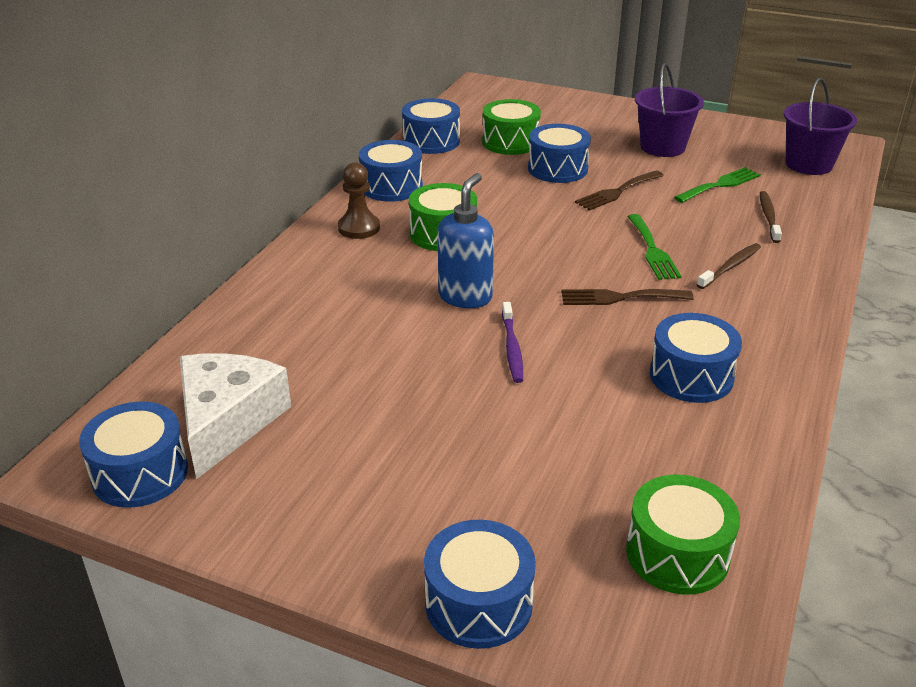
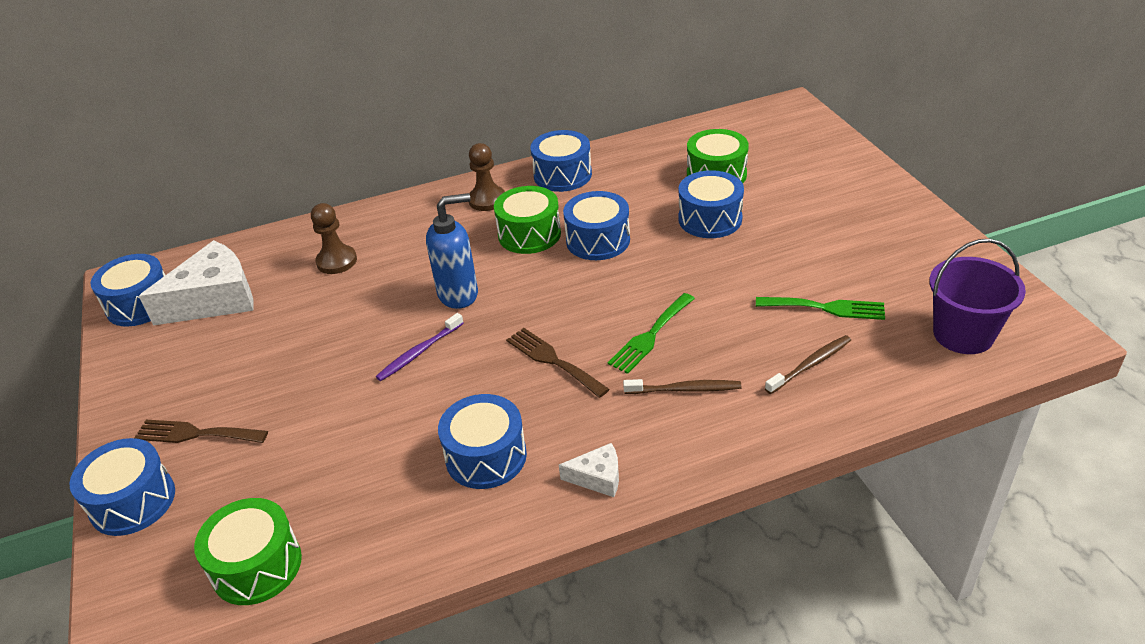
camera: 50 degrees right, 5 degrees up
(302, 330) = (336, 261): none -> brown pawn
(431, 141) = (657, 146): blue drum -> blue drum (598, 240)
(617, 192) = (719, 266): brown fork -> brown fork (195, 434)
(662, 147) = (843, 242): purple bucket -> none
(778, 341) = (598, 477): none -> white cheese

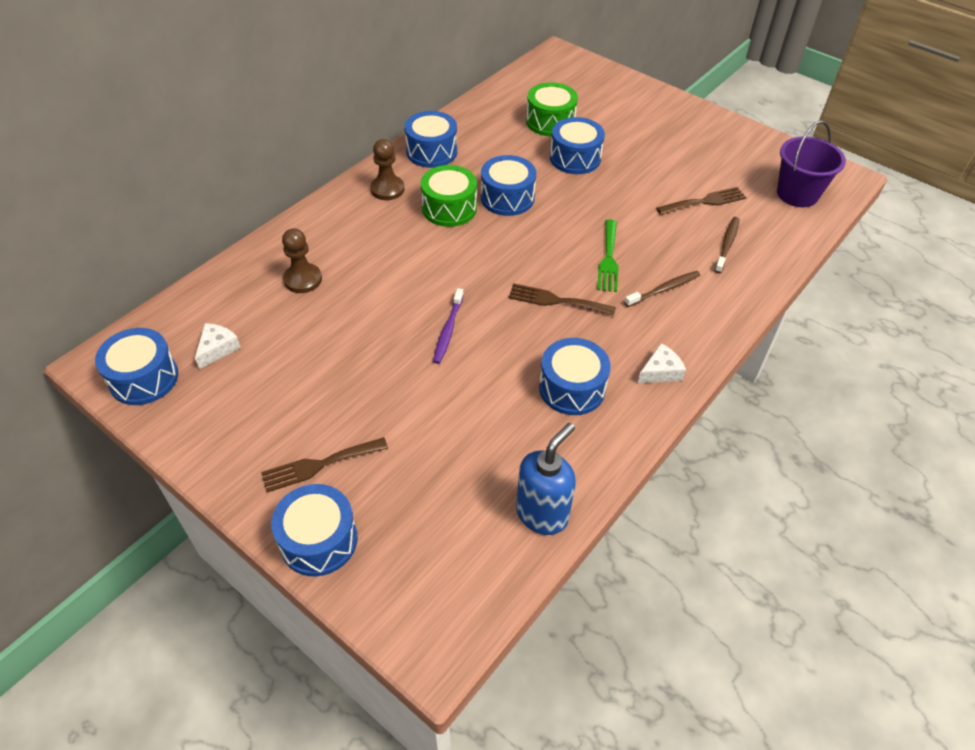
camera: 35 degrees left, 10 degrees up
(215, 299) = (217, 349): white cheese -> white cheese, size x0.47
(257, 566) = (476, 539): green drum -> none
(459, 294) = (436, 274): blue soap dispenser -> blue soap dispenser (542, 514)
(826, 308) = (705, 201): green fork -> brown fork

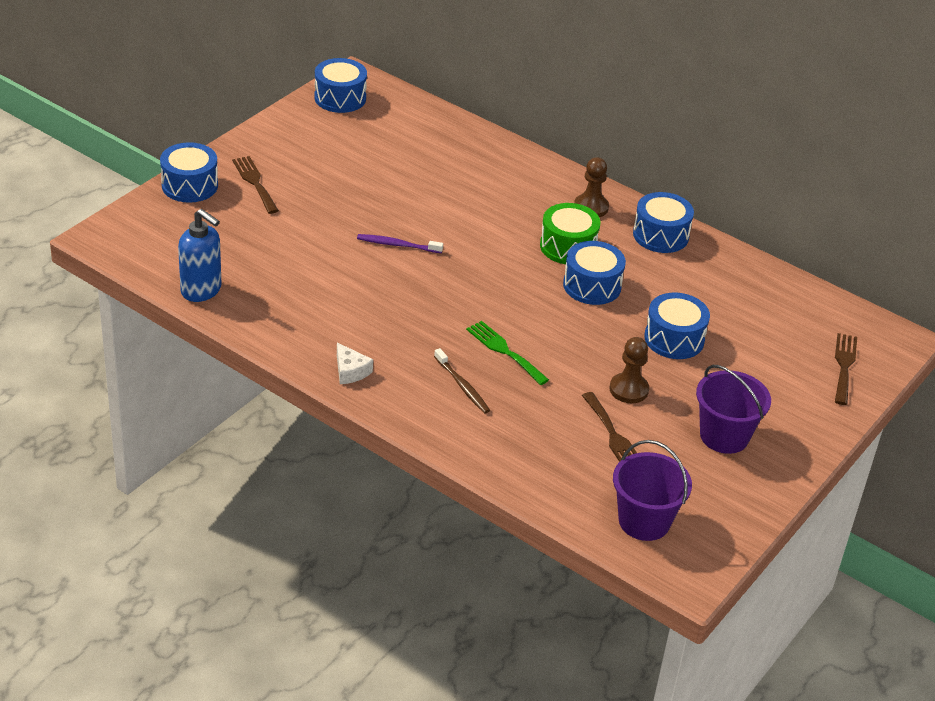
camera: 85 degrees right, 10 degrees down
(217, 349) = (371, 127): white cheese -> none
(303, 279) = (455, 164): brown pawn -> brown pawn (629, 389)
(550, 122) = (741, 324): green drum -> none
(556, 301) = (440, 311): brown fork -> brown fork (844, 366)
(572, 388) = (330, 314): blue drum -> none
(608, 259) = (504, 351): green fork -> green fork turned 45 degrees clockwise
(688, 145) = (724, 436): none -> purple bucket
(727, 244) = (539, 444): brown toothbrush -> none

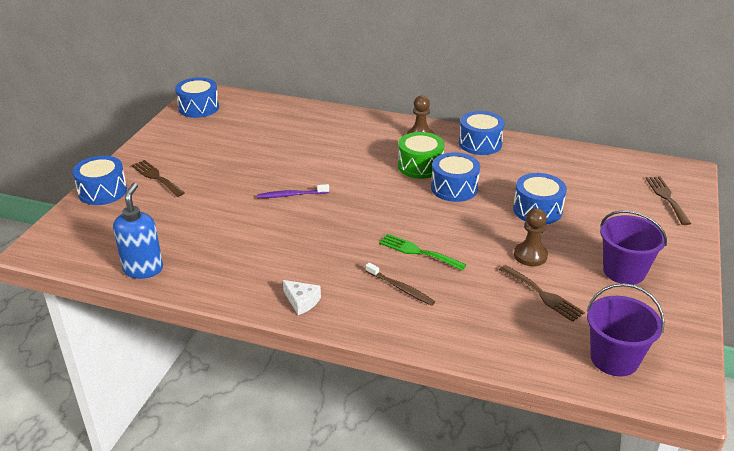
camera: 15 degrees left, 5 degrees down
(201, 290) = (143, 269): blue soap dispenser -> blue soap dispenser turned 105 degrees counterclockwise

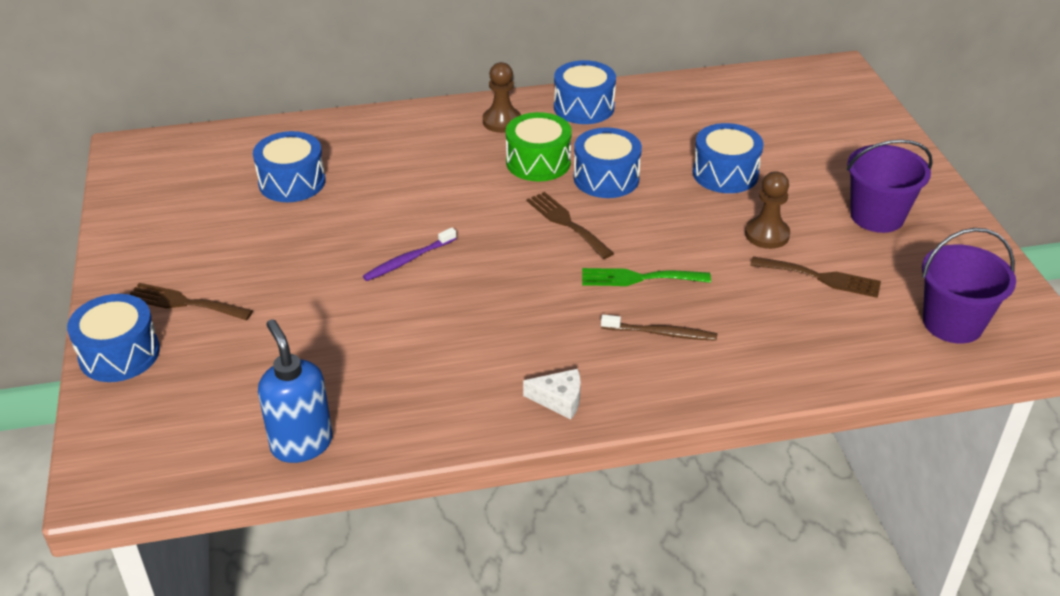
camera: 30 degrees left, 5 degrees up
(198, 108) = (143, 174): blue drum -> blue drum (292, 182)
(666, 198) = (845, 111): brown fork -> brown fork (566, 223)

